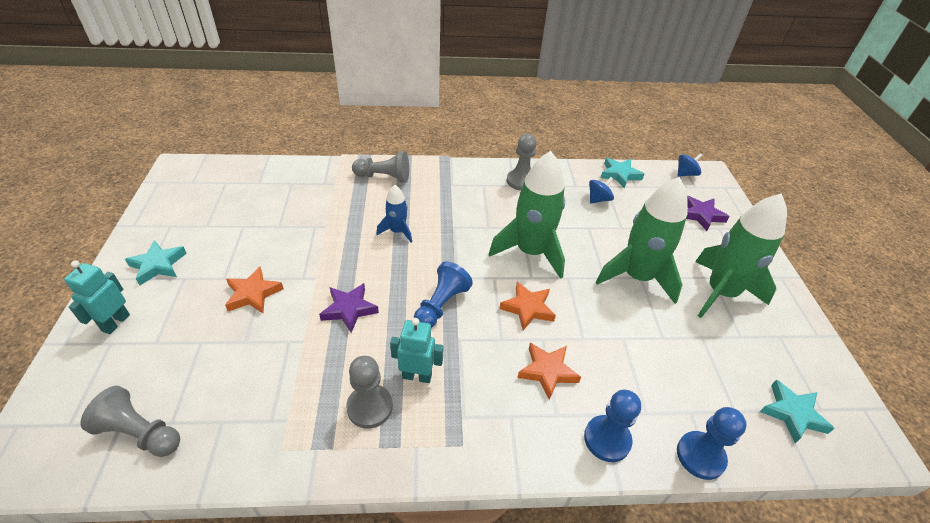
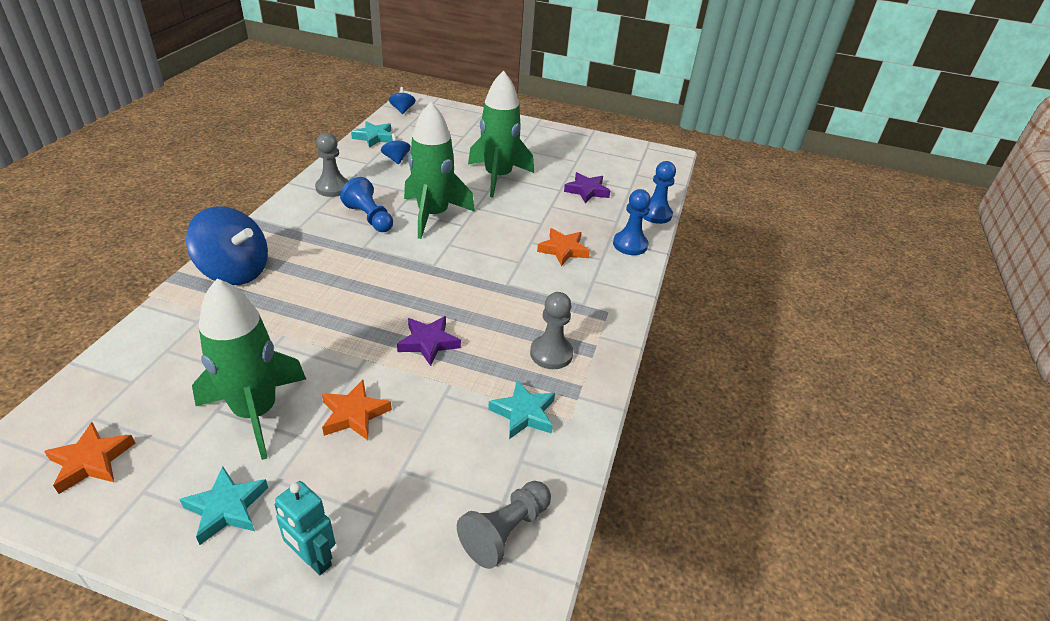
camera: 70 degrees left, 5 degrees down
(384, 177) = (235, 271): grey pawn -> blue spinning top
(397, 231) = (339, 284): blue rocket -> none
(417, 376) = (532, 318): turquoise robot -> none
(441, 305) = (461, 283): blue pawn -> blue pawn (369, 218)
(528, 308) = (496, 238): orange star -> orange star (91, 461)
(701, 215) = (455, 125): purple star -> purple star (587, 191)
(721, 293) = (535, 151): green rocket -> green rocket (256, 412)
(792, 414) = (640, 170): turquoise star -> turquoise star (524, 413)

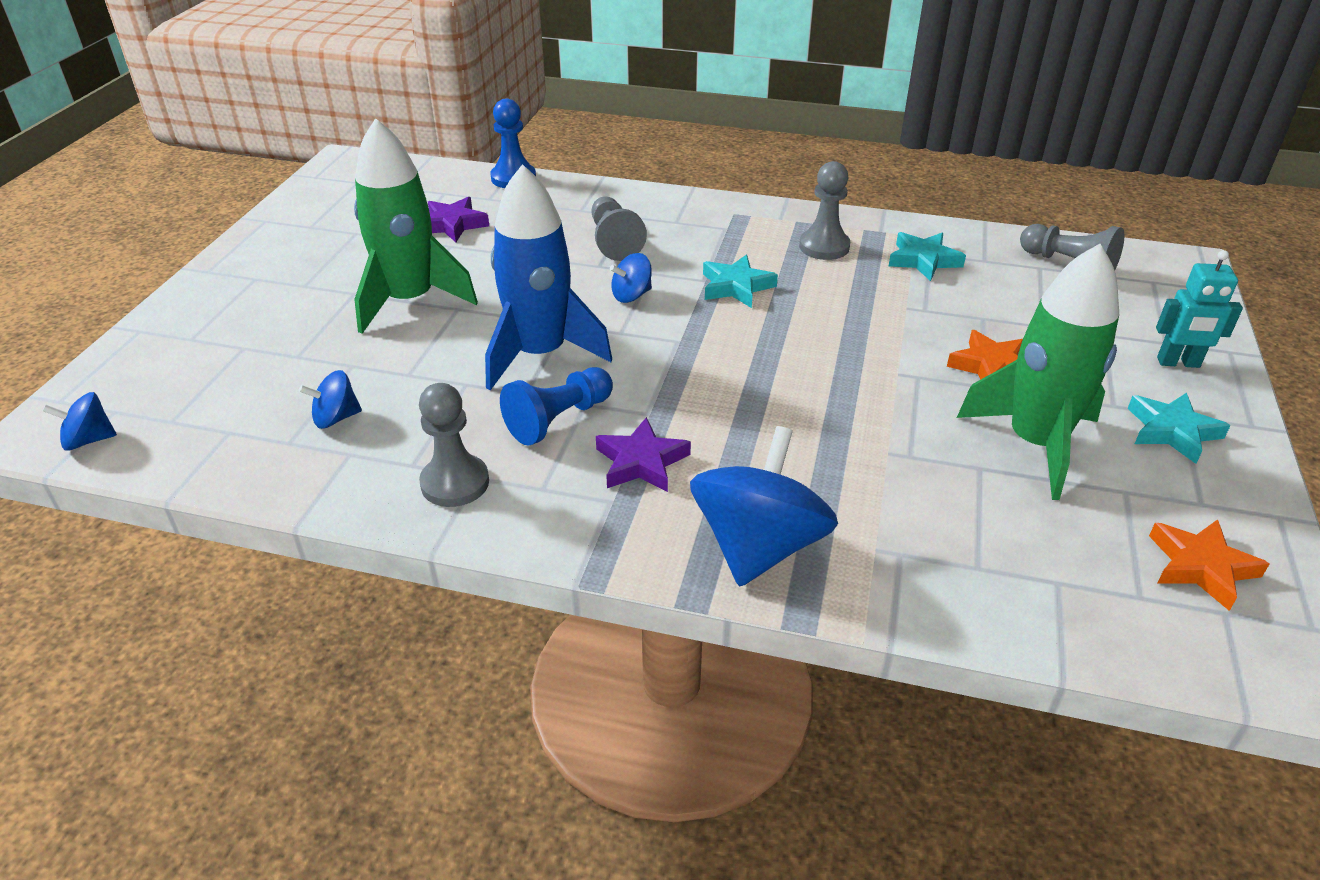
camera: 90 degrees left, 0 degrees up
(313, 559) = (1178, 363): turquoise robot -> turquoise robot turned 60 degrees clockwise
(374, 137) = (229, 462): turquoise star -> turquoise star (736, 286)
(428, 343) = (845, 328): purple star -> purple star (641, 462)
(433, 215) = (540, 354): green rocket -> blue rocket
(491, 251) = (631, 295): none -> blue spinning top
(563, 250) = (614, 241): orange star -> grey pawn
(630, 244) = (591, 197): blue pawn -> none

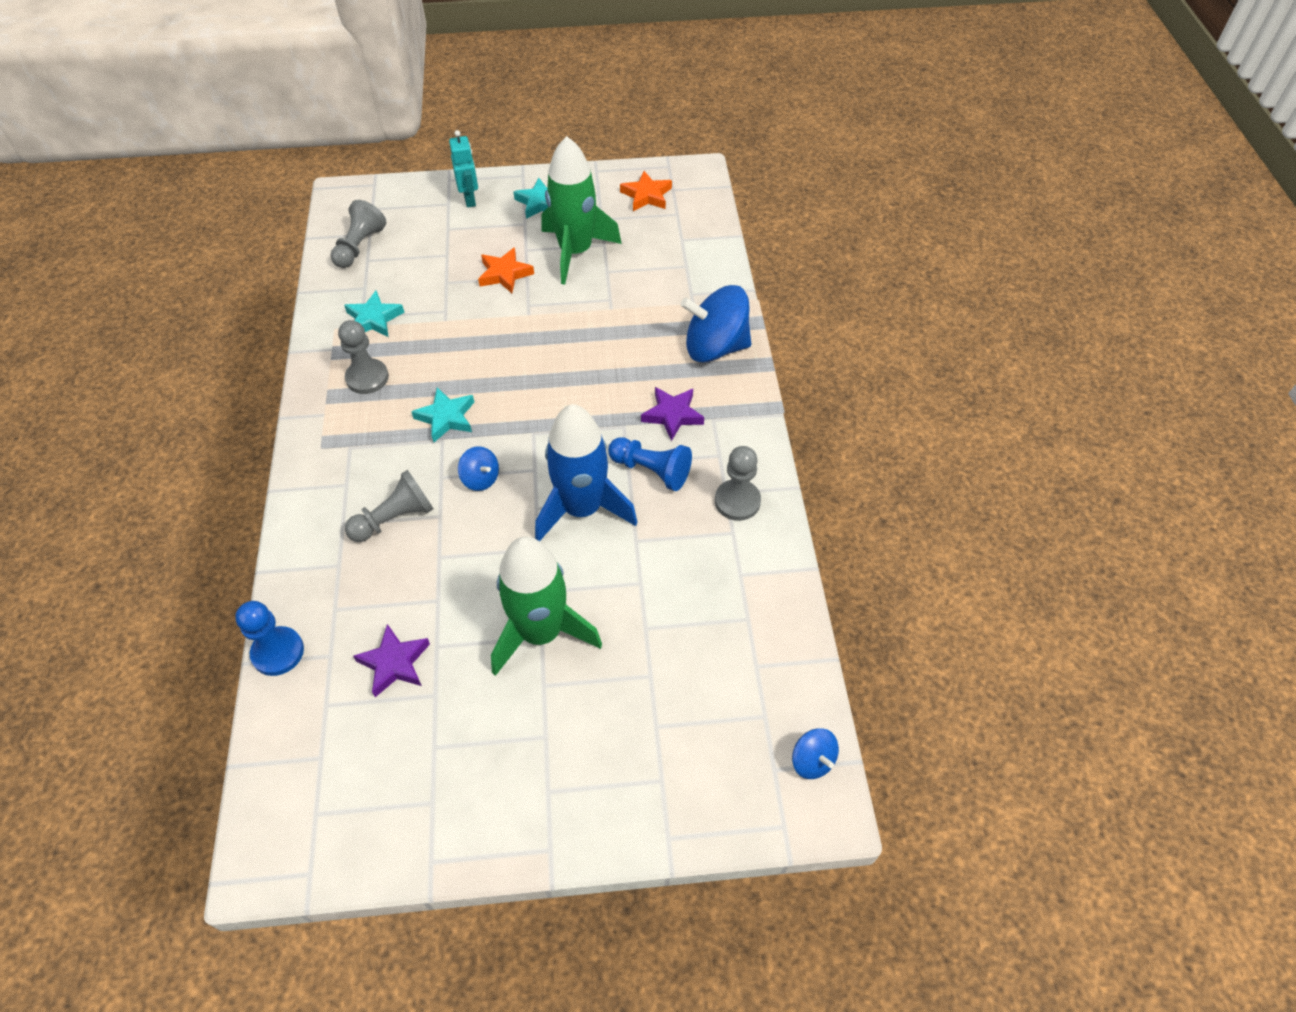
camera: 110 degrees left, 15 degrees up
(336, 418) = (710, 603): blue spinning top -> none

